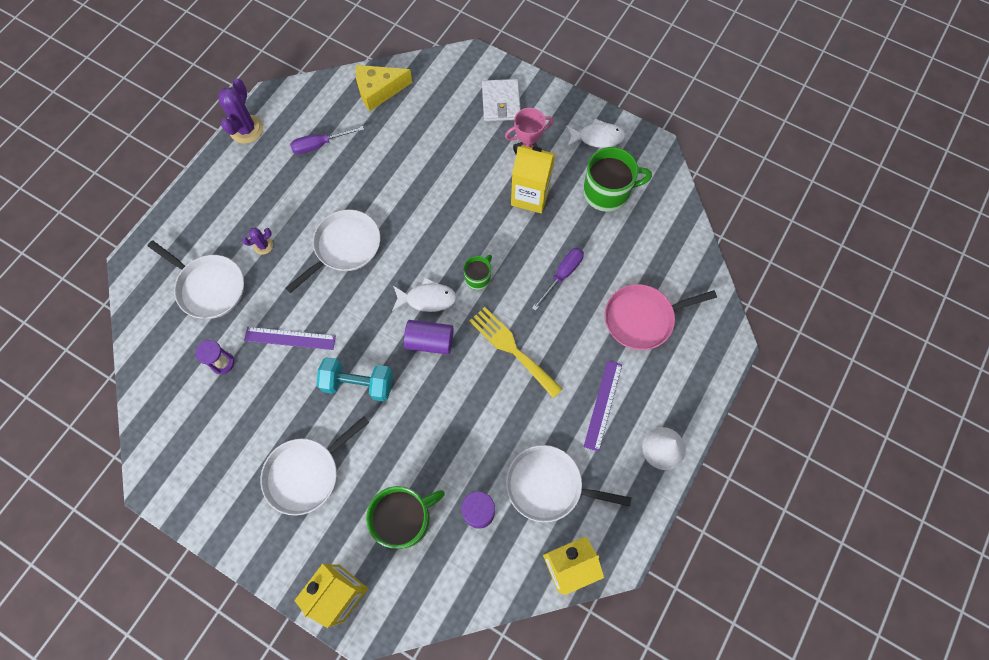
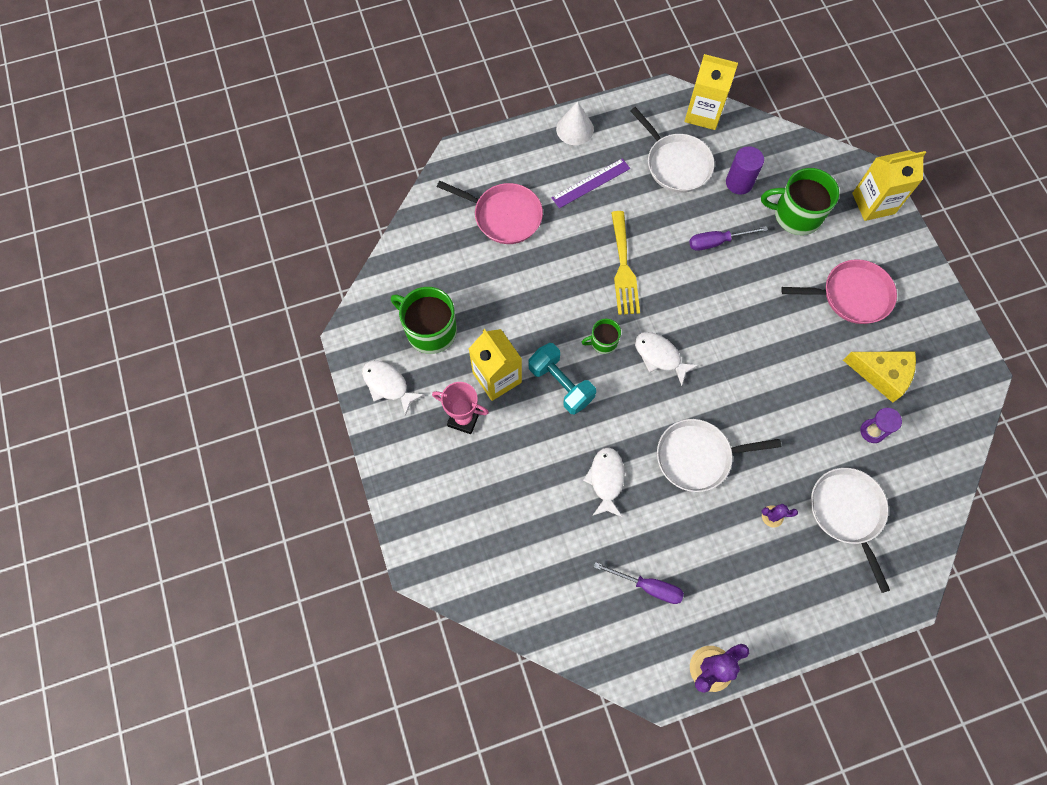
camera: 140 degrees left, 0 degrees up
(290, 338) = (800, 410): purple ruler -> none
(305, 474) = (852, 295): white pan -> pink pan
(358, 384) = (766, 331): turquoise dumbbell -> turquoise dumbbell (561, 384)
(378, 91) = (543, 605): yellow cheese -> yellow cheese (882, 374)
(397, 186) = (606, 480): none -> white fish
(430, 341) = (684, 321): purple cylinder -> none
(501, 102) = (438, 492): white wallet -> none
(562, 275) = (533, 292): purple screwdriver -> purple screwdriver (717, 242)

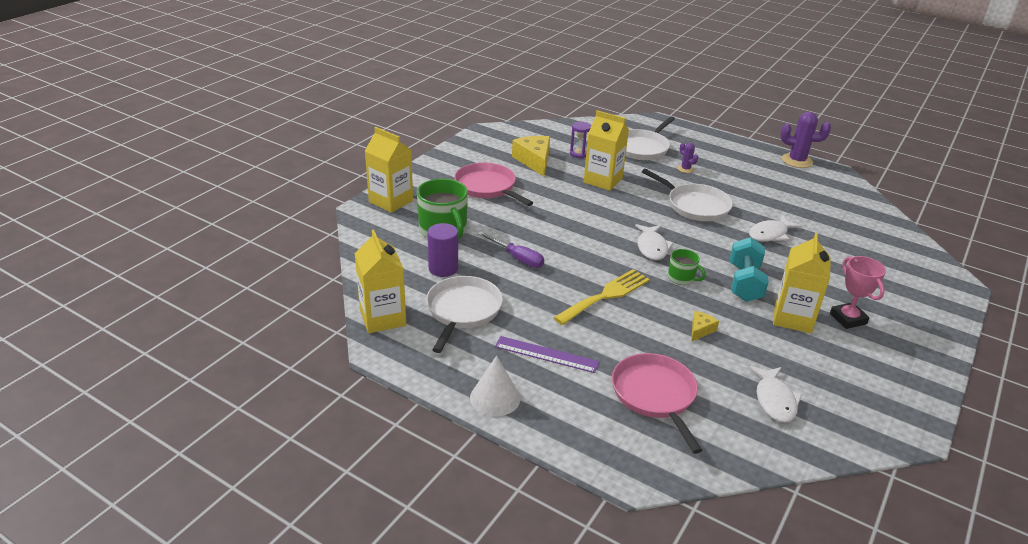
camera: 130 degrees left, 35 degrees down
(388, 385) = (900, 378): white fish -> white fish (774, 400)
(430, 330) = (823, 380): green mug -> none
(537, 299) = (700, 330): none -> yellow cheese
(648, 586) = (798, 194): purple screwdriver -> none
(800, 409) = (603, 180): none -> yellow carton

